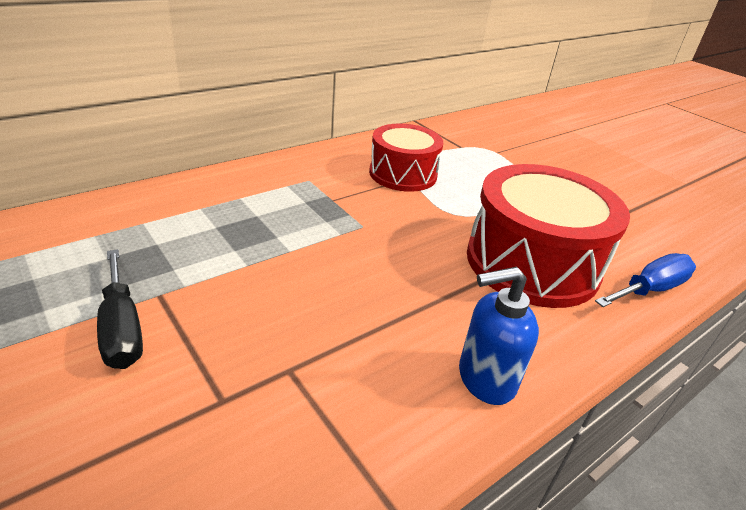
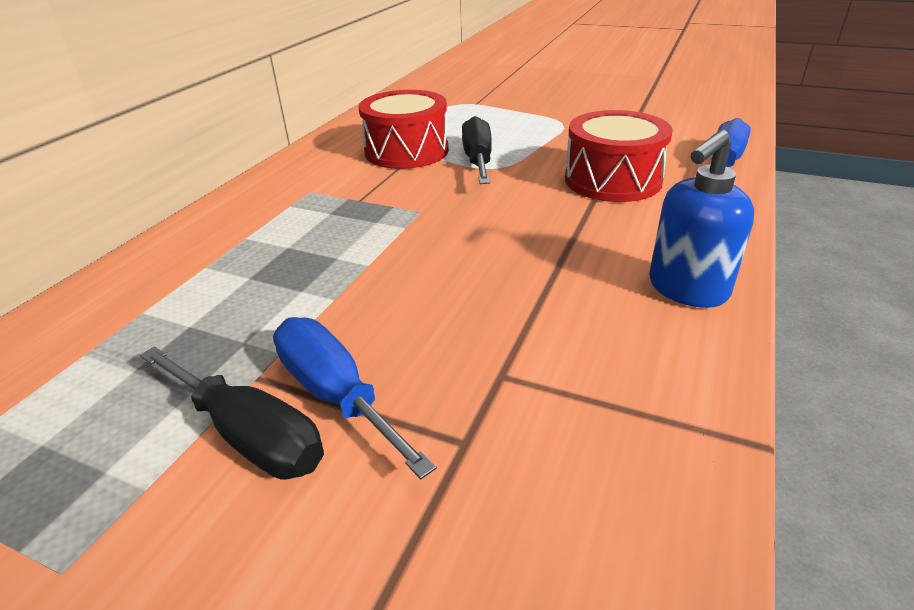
camera: 25 degrees left, 0 degrees up
(186, 329) = (336, 394): none -> blue screwdriver
(445, 202) = (478, 160): none -> black screwdriver
(532, 263) = (612, 180): red drum -> red drum, size x0.64

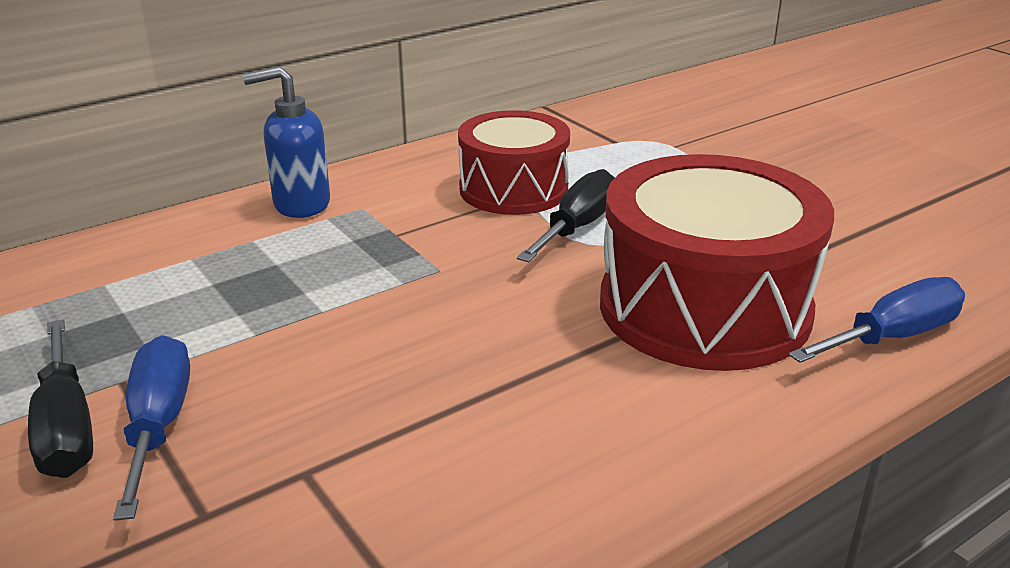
camera: 30 degrees right, 5 degrees down
(612, 180) = (704, 308): red drum -> red drum, size x1.56
(687, 289) = (601, 473): blue soap dispenser -> blue soap dispenser (301, 204)

